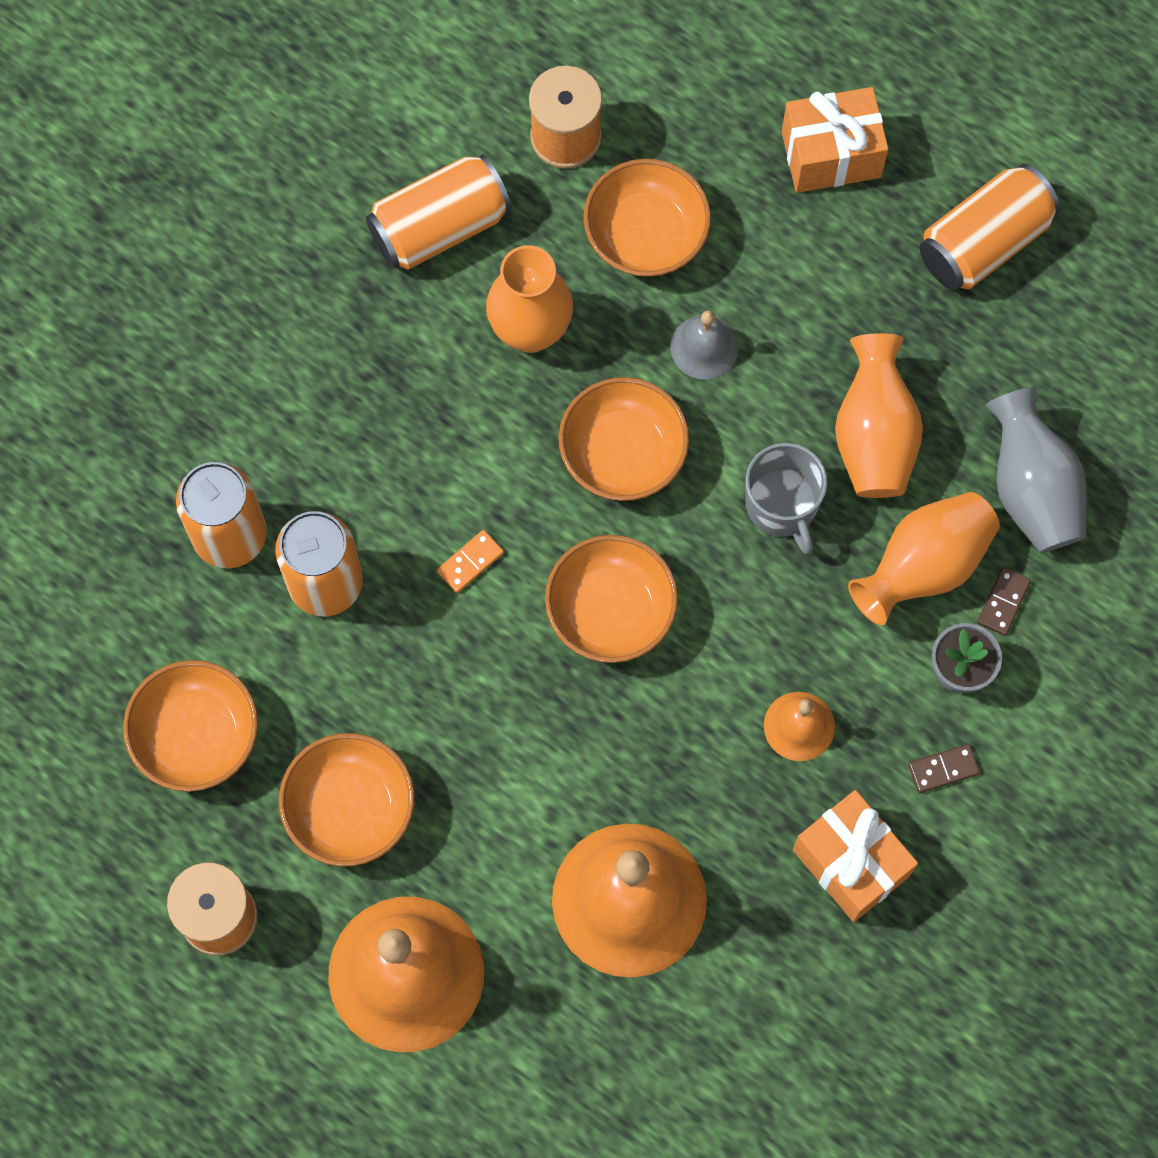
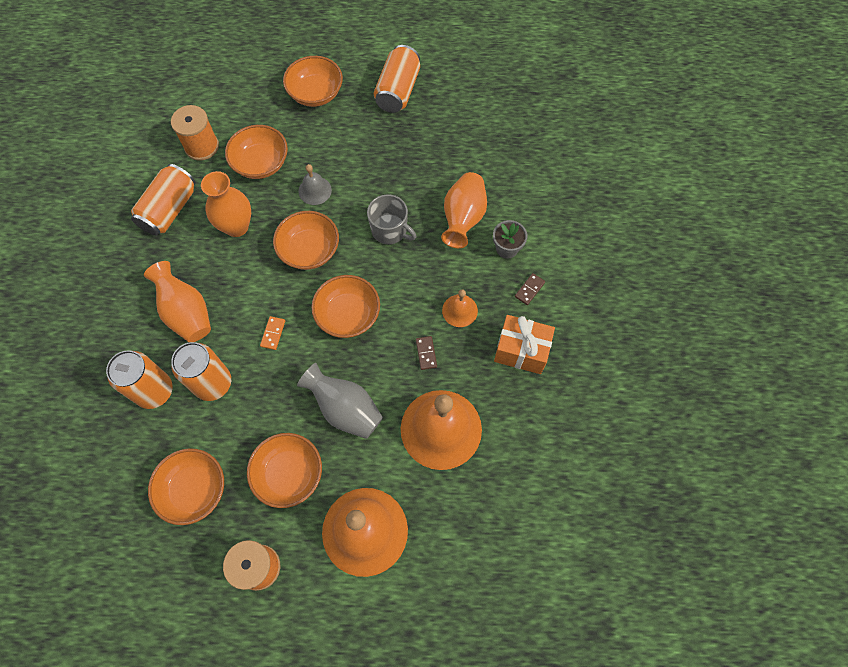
camera: 35 degrees left, 5 degrees down
(831, 154) = (315, 93): orange gift -> orange bowl
(874, 436) = (407, 182): orange vase -> orange vase (186, 313)
(1003, 602) = (504, 212): brown domino -> brown domino (426, 353)
(1031, 488) = (482, 165): grey vase -> grey vase (345, 409)

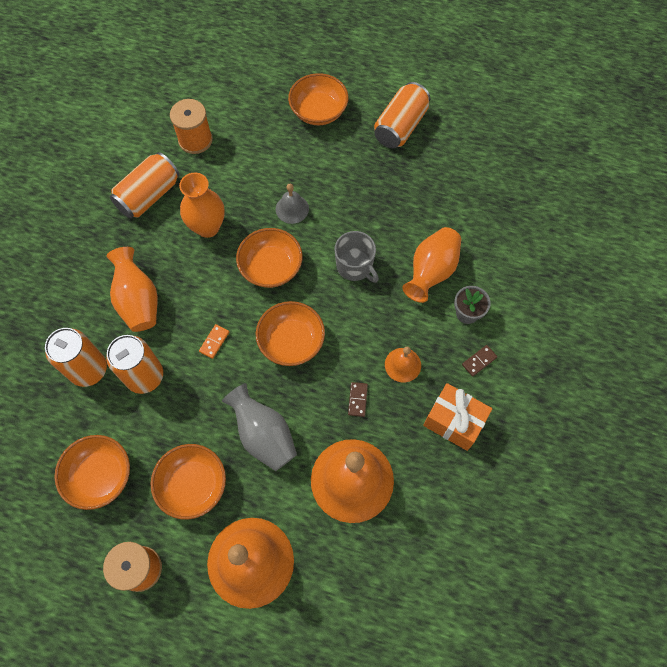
camera: 15 degrees right, 0 degrees up
(261, 163) = (247, 169): orange bowl -> none

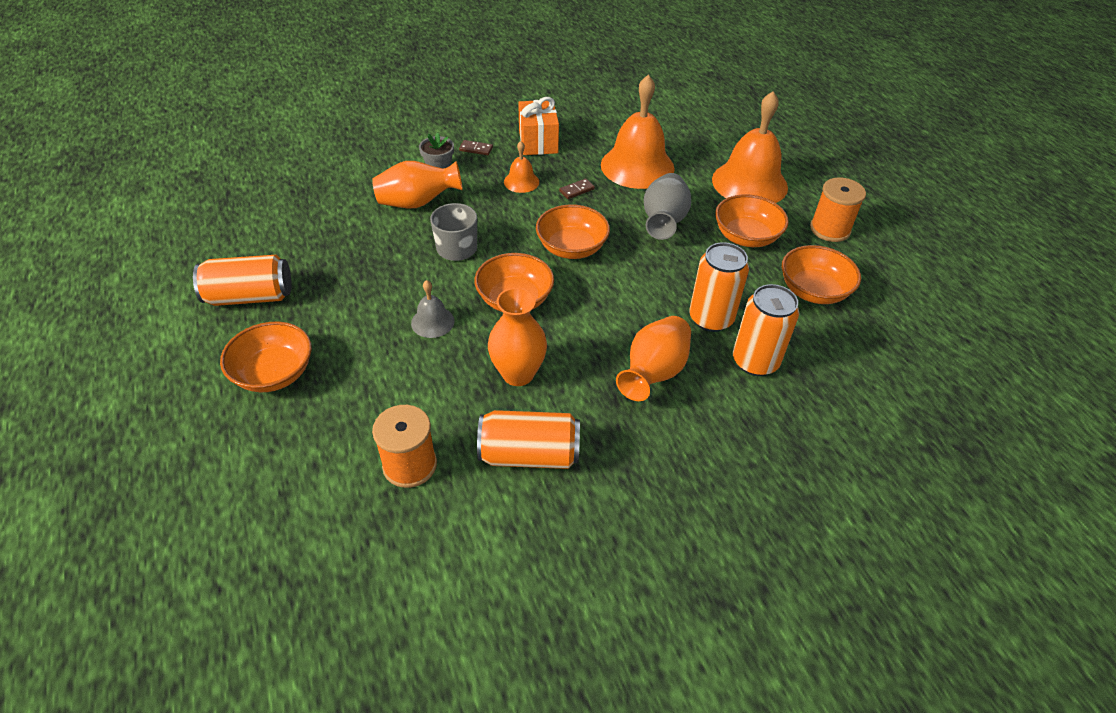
camera: 130 degrees left, 20 degrees down
(214, 342) = (627, 293): orange domino -> none

